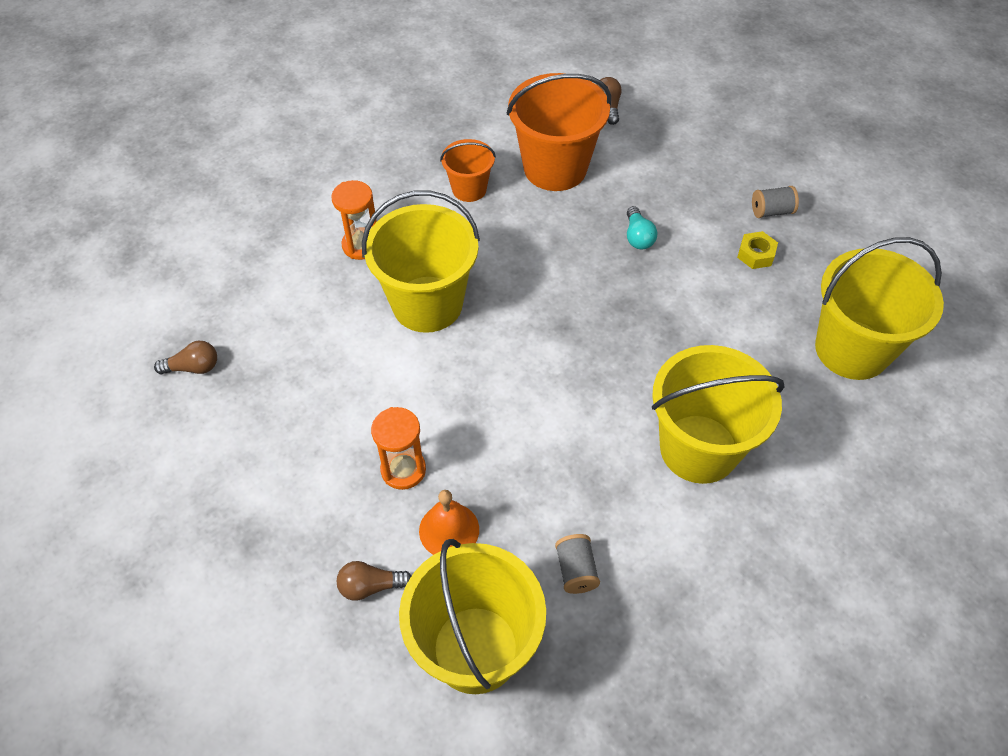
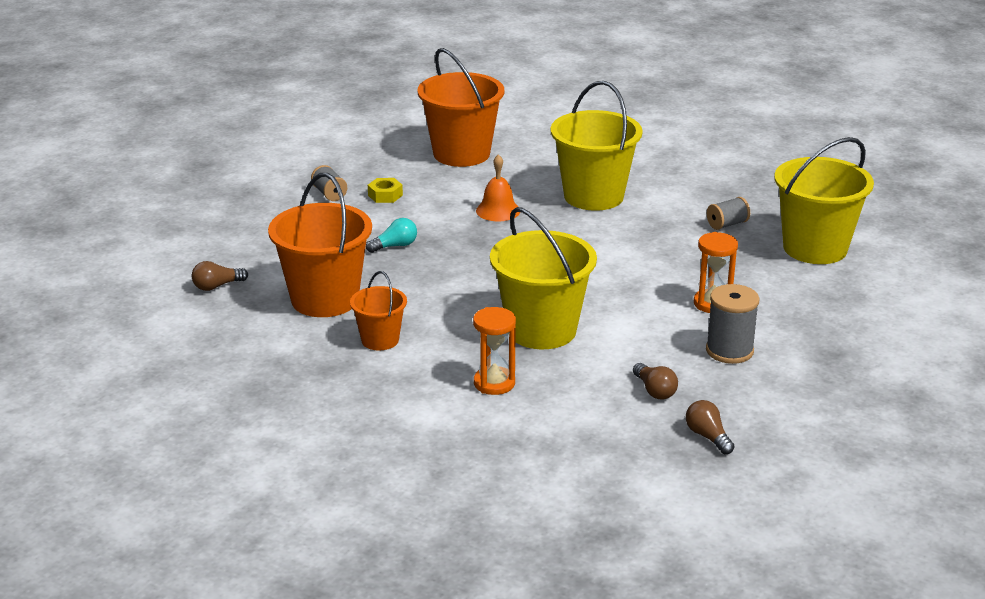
camera: 110 degrees left, 25 degrees down
(310, 445) = (729, 351): none -> grey spool
(370, 586) = (813, 295): brown light bulb -> brown light bulb (654, 391)
(449, 530) = (743, 275): orange bell -> orange bell (498, 210)
(851, 349) = (461, 154): yellow bucket -> orange bucket

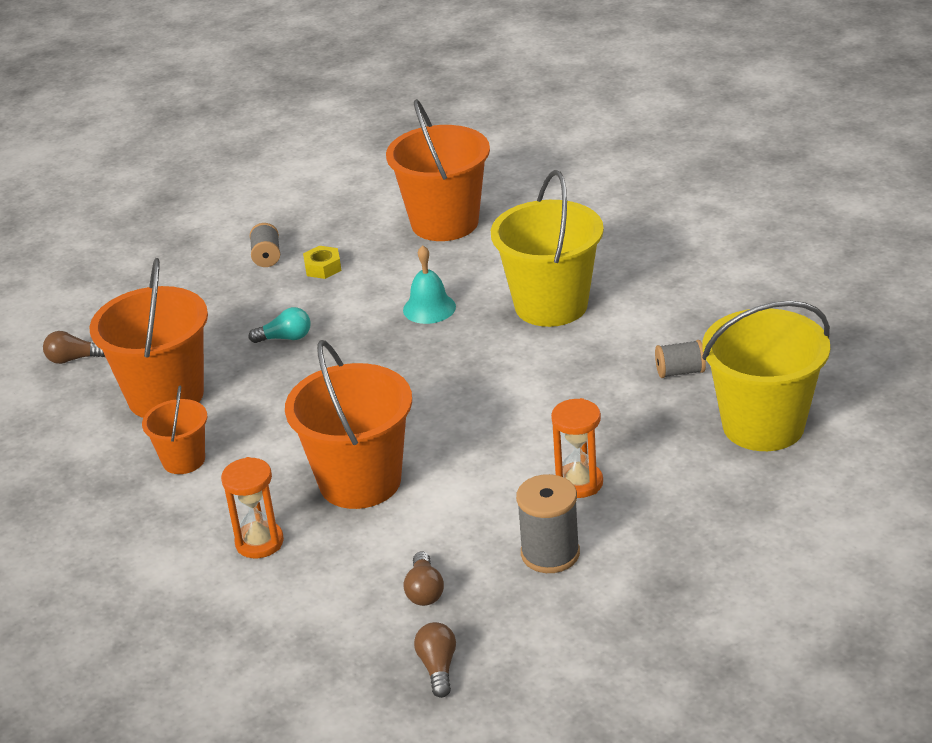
camera: 25 degrees right, 5 degrees up
(498, 210) = (429, 308): orange bell -> turquoise bell
(541, 330) = (360, 481): yellow bucket -> orange bucket

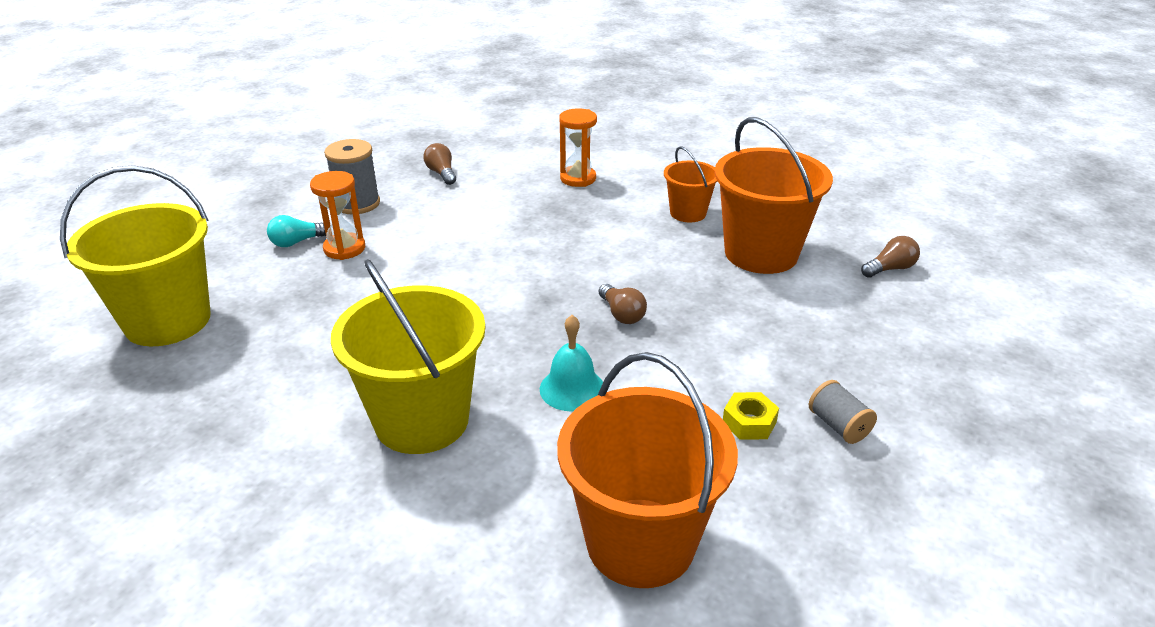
camera: 155 degrees right, 0 degrees up
(285, 338) = (705, 324): turquoise light bulb -> turquoise light bulb (297, 242)
(360, 481) = (531, 222): orange bucket -> none
(438, 667) = (414, 145): brown light bulb -> brown light bulb (622, 314)
(680, 372) = (252, 361): grey spool -> none

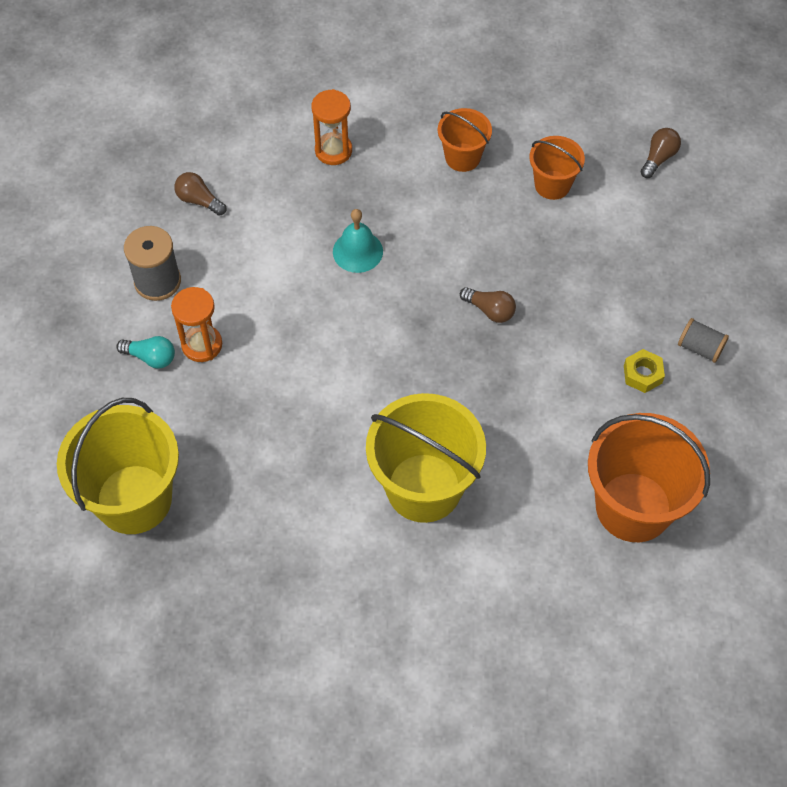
camera: 30 degrees left, 25 degrees up
(297, 242) = (151, 357): turquoise light bulb -> turquoise light bulb turned 105 degrees counterclockwise
(572, 389) = (506, 405): turquoise bell -> turquoise bell (357, 251)
(761, 253) = (552, 185): orange bucket -> orange bucket, size x0.53

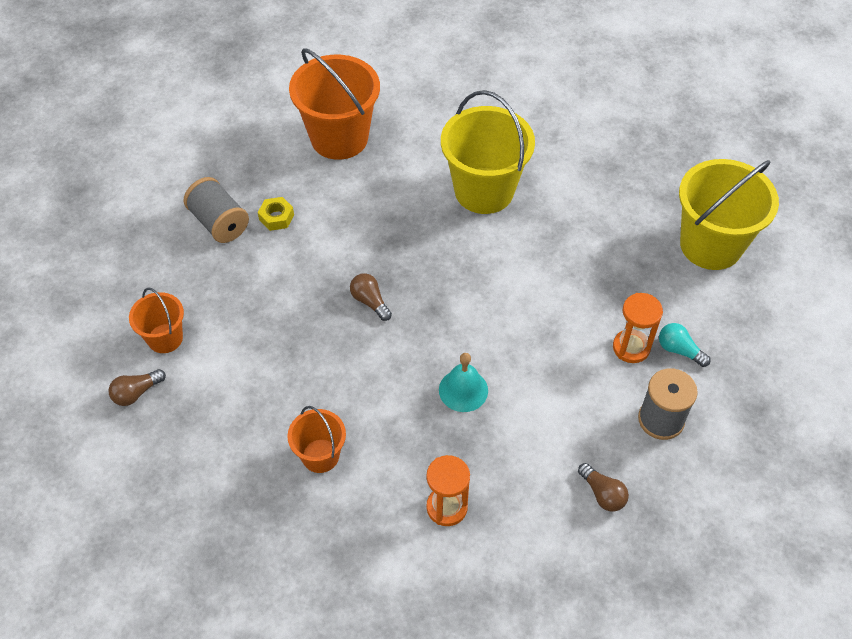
camera: 160 degrees left, 5 degrees down
(552, 185) = (251, 398): orange bucket -> orange bucket (165, 338)
(700, 348) = (219, 223): grey spool -> grey spool, size x1.60

